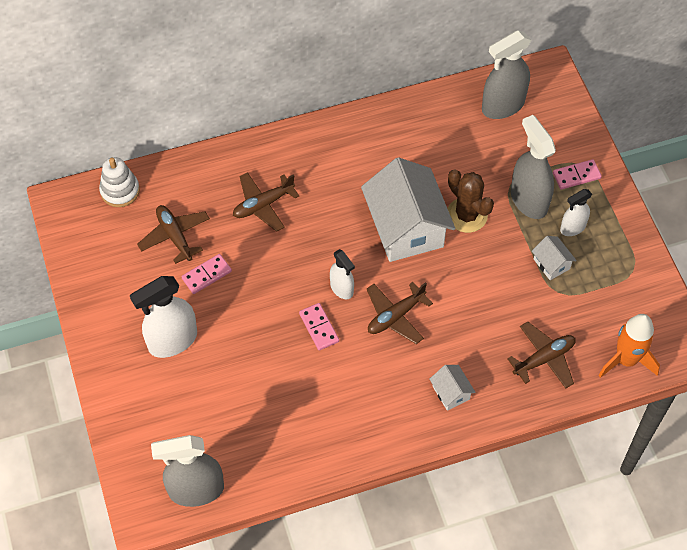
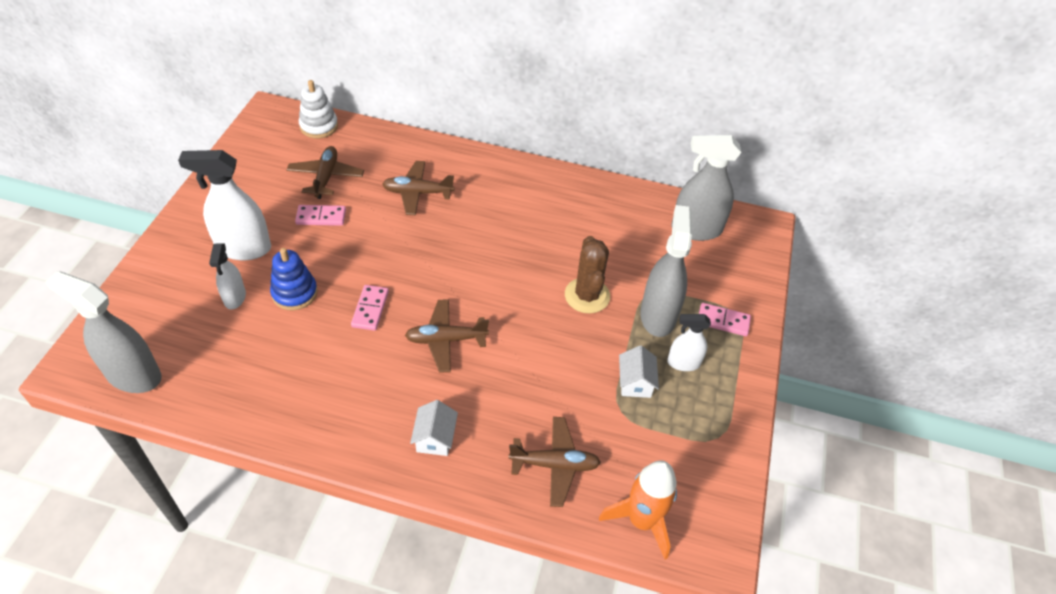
camera: 30 degrees right, 10 degrees down
(250, 351) = (294, 293): none -> blue stacking toy
(342, 288) = (420, 290): white spray bottle -> white spray bottle (235, 297)
(406, 228) = (522, 275): white house -> none

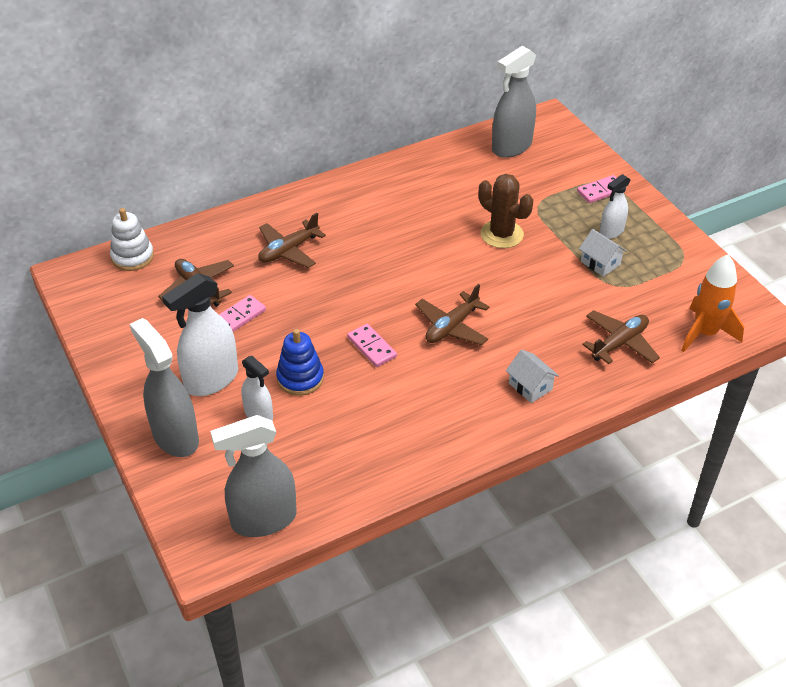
camera: 40 degrees left, 5 degrees down
(658, 316) = (560, 215): grey spray bottle -> grey spray bottle (175, 437)

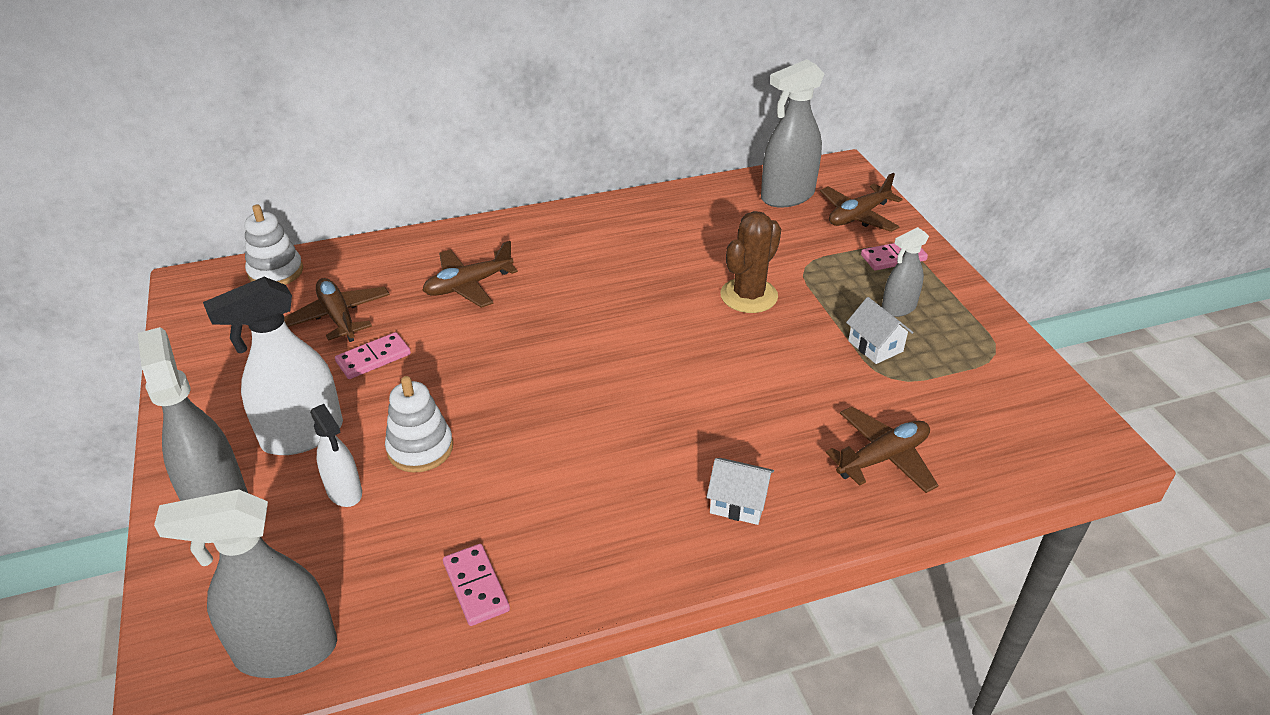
camera: 10 degrees right, 5 degrees down
(300, 378) = (420, 448): blue stacking toy -> white stacking toy
(372, 347) = (531, 419): pink domino -> pink domino (476, 586)
(451, 327) = (649, 405): brown plane -> brown plane (858, 216)
(501, 234) = (749, 296): brown cactus -> brown cactus turned 75 degrees clockwise
(530, 386) = (738, 503): white house -> white house turned 45 degrees counterclockwise
(611, 231) = (898, 308): white spray bottle -> grey spray bottle
(705, 333) = (1013, 459): orange rocket -> none

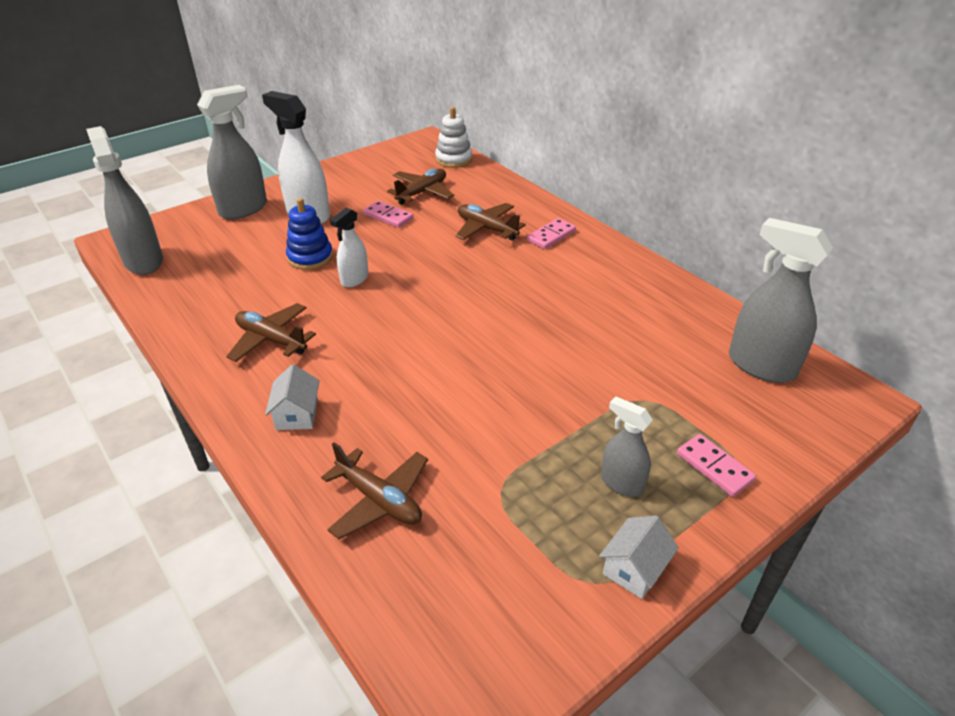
camera: 70 degrees right, 0 degrees up
(344, 492) = (265, 242): white spray bottle -> white spray bottle (354, 279)
(420, 448) = (310, 257): white stacking toy -> blue stacking toy
(476, 586) = (196, 311): pink domino -> pink domino (551, 236)
(749, 296) = (569, 370): brown cactus -> none
(858, 216) = (773, 426): brown plane -> brown plane (271, 340)
(875, 346) = (544, 472): white house -> white house (634, 569)

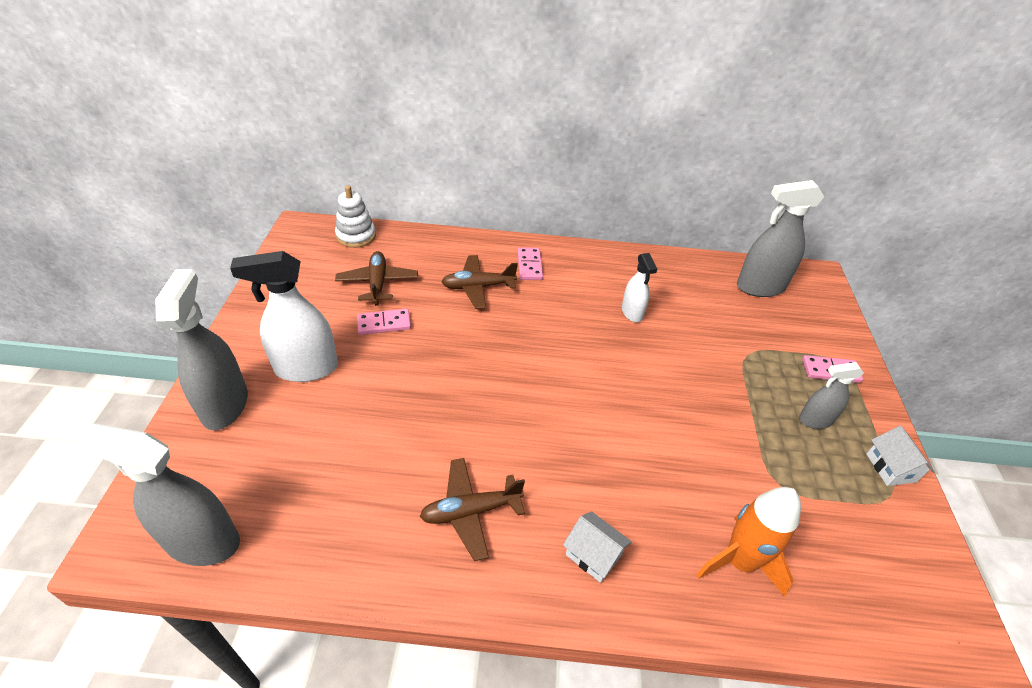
camera: 50 degrees left, 5 degrees up
(310, 257) = (378, 409): blue stacking toy -> none
(354, 279) = (448, 402): white spray bottle -> white spray bottle (632, 313)
(379, 500) = (739, 562): brown plane -> orange rocket

